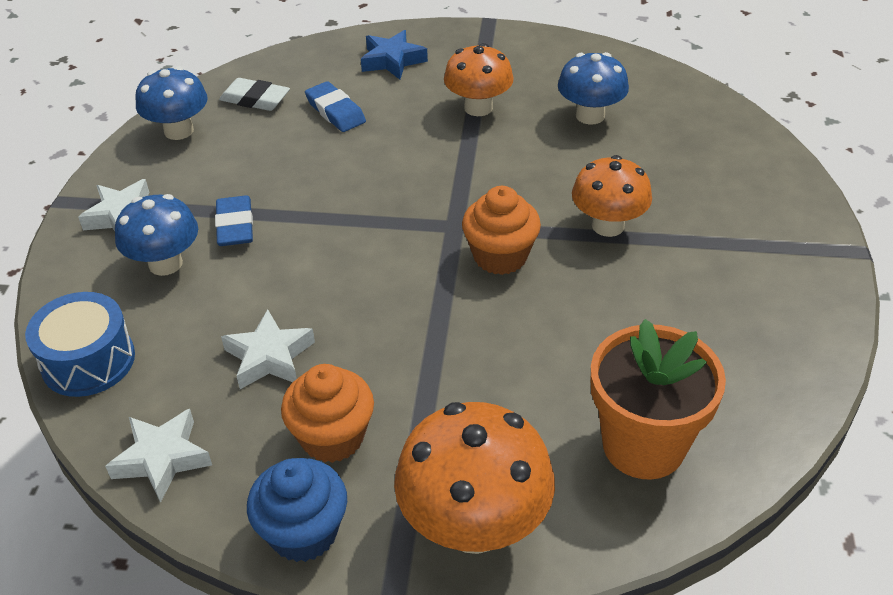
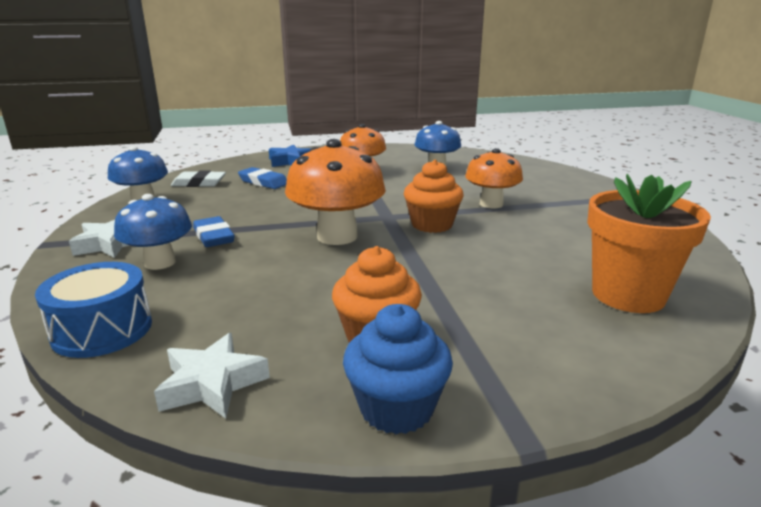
camera: 20 degrees left, 20 degrees down
(269, 357) = (285, 299): white star -> none
(474, 525) = (550, 367): orange mushroom -> orange mushroom (337, 236)

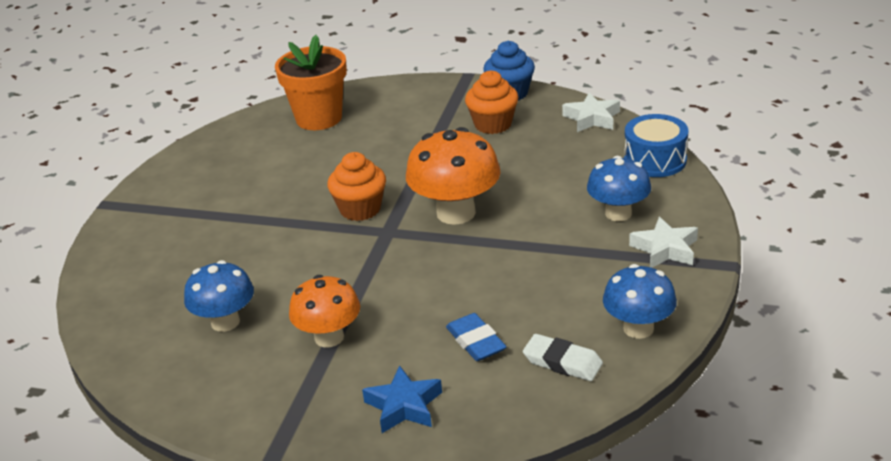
camera: 150 degrees left, 10 degrees up
(213, 237) = (567, 238): blue eraser -> none
(491, 204) = (269, 226): orange mushroom -> none

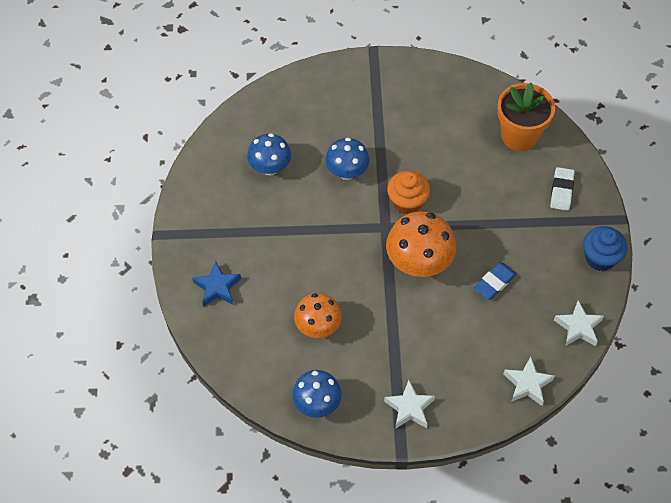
camera: 70 degrees right, 25 degrees up
(329, 337) = (268, 228): orange mushroom -> orange mushroom (318, 327)
(476, 341) = (282, 311): blue eraser -> blue eraser (494, 283)
(493, 124) = (546, 257): orange cupcake -> none
(562, 362) = (274, 365): white eraser -> white eraser (561, 191)
(618, 213) = (446, 370): blue mushroom -> blue mushroom (347, 172)
(655, 160) = (527, 384): blue drum -> white star

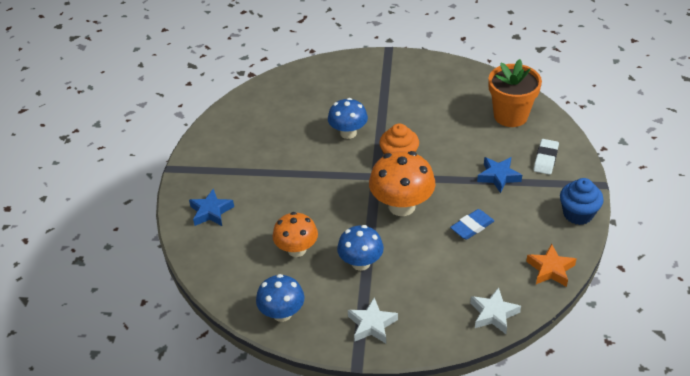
camera: 10 degrees right, 15 degrees down
(270, 167) = (280, 126): blue mushroom -> blue mushroom (361, 263)
(515, 217) = (498, 177): none -> blue star
(578, 327) = (550, 269): white star -> orange star

